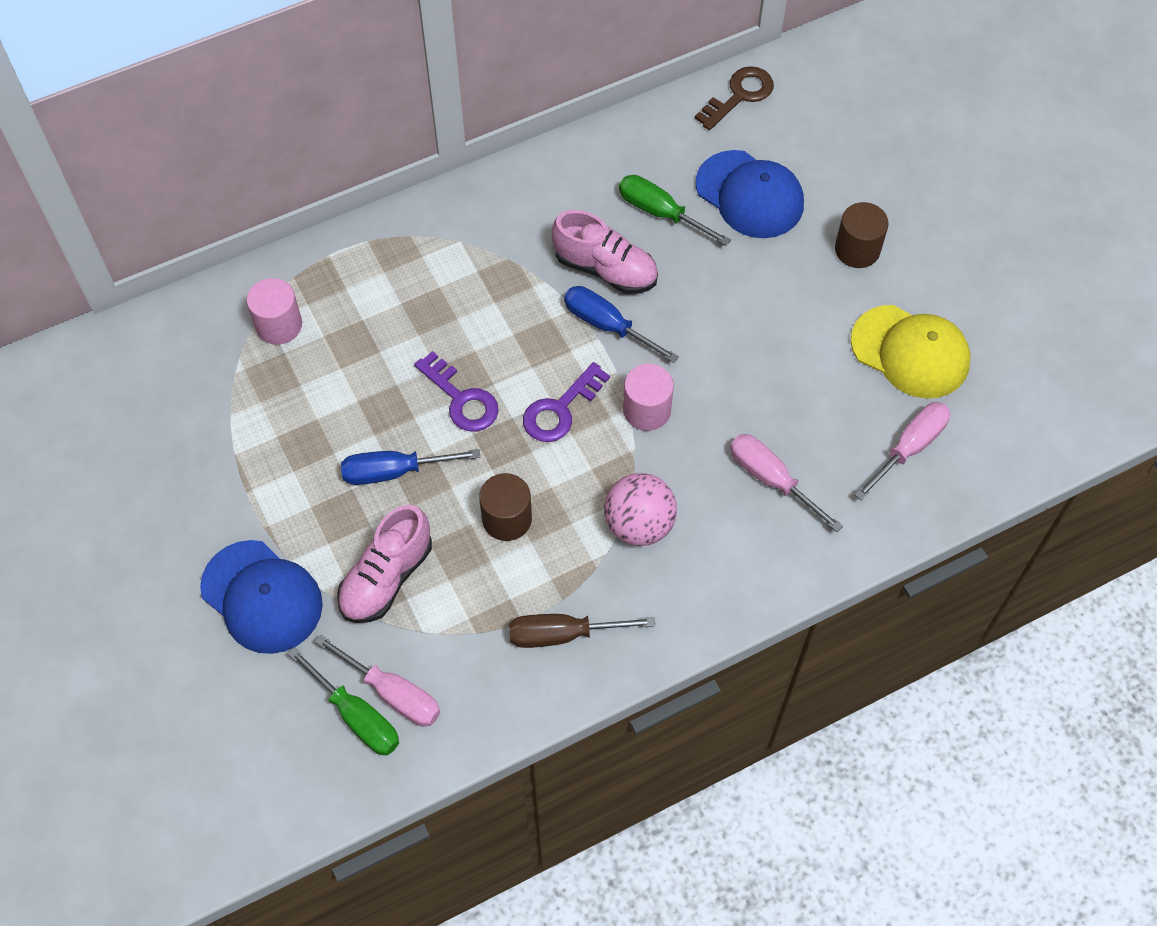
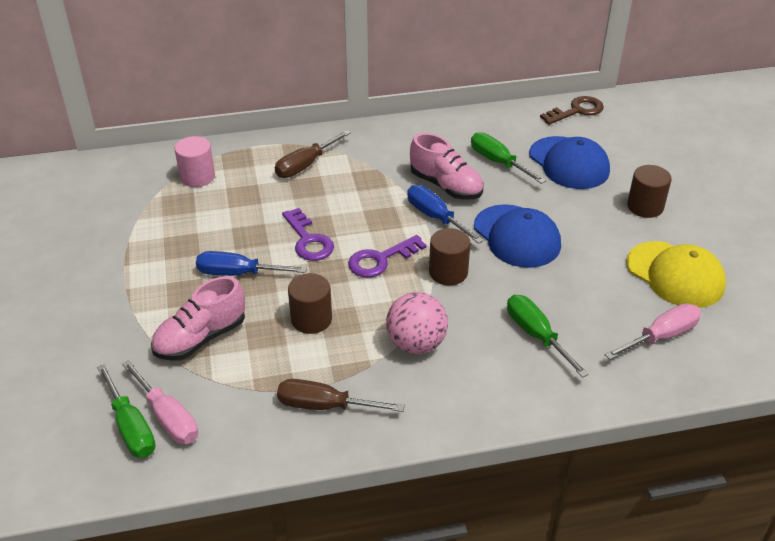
camera: 15 degrees right, 20 degrees down
(262, 597) = (100, 331): blue cap -> blue cap (517, 236)
(414, 273) = (305, 165): none -> brown screwdriver
(646, 410) = (448, 272): pink cylinder -> brown cylinder
(771, 479) = (536, 335): pink screwdriver -> green screwdriver

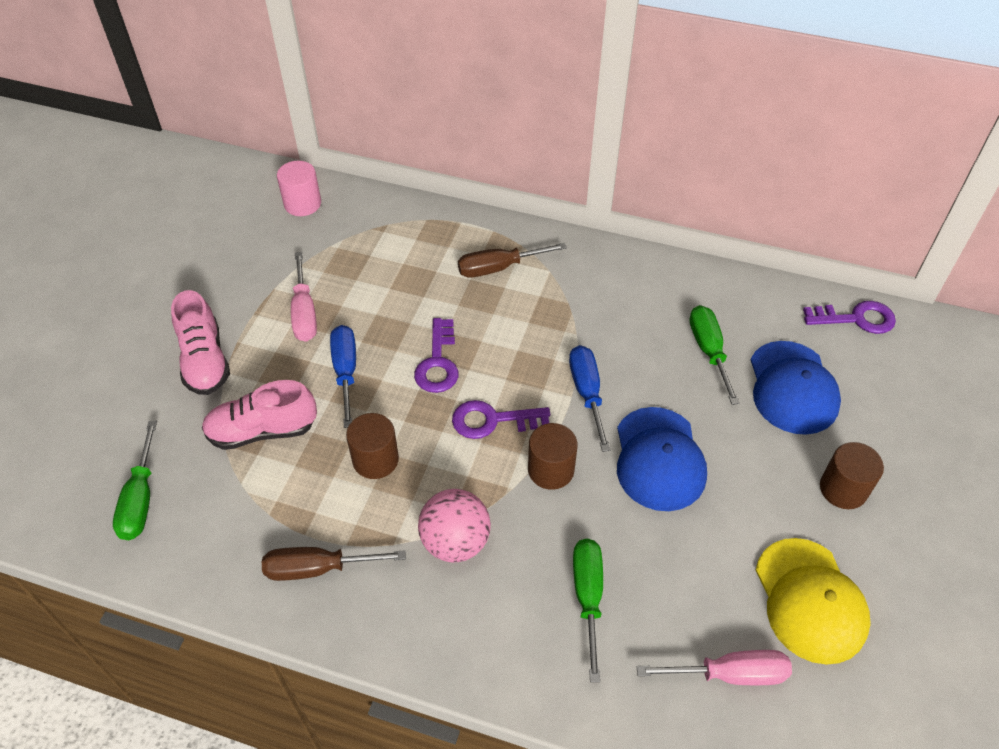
camera: 30 degrees right, 10 degrees up
(168, 417) = (177, 505): pink screwdriver -> pink screwdriver (304, 312)
(197, 177) = (385, 239): pink cylinder -> pink cylinder (302, 204)
(238, 273) = (346, 372): blue screwdriver -> blue screwdriver turned 45 degrees clockwise
(325, 406) = (318, 568): brown screwdriver -> brown screwdriver turned 45 degrees counterclockwise
(446, 186) = (627, 357): pink shoe -> pink shoe (205, 361)
(576, 111) = (856, 319): brown key -> purple key

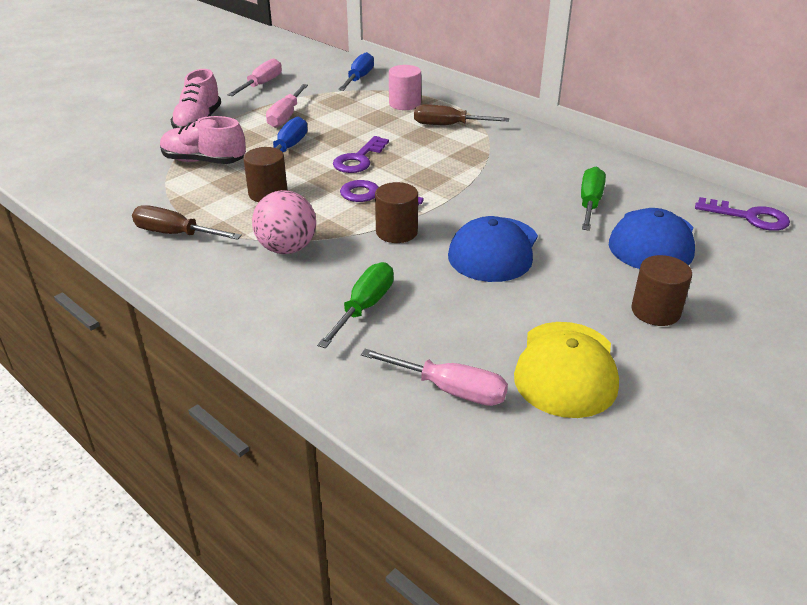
camera: 25 degrees right, 15 degrees down
(140, 499) = (95, 171): green screwdriver -> none
(233, 260) = (261, 84): none -> pink screwdriver
(302, 204) = (332, 70): pink cylinder -> pink cylinder (404, 104)
(587, 393) = (463, 201): blue screwdriver -> blue screwdriver (359, 78)

